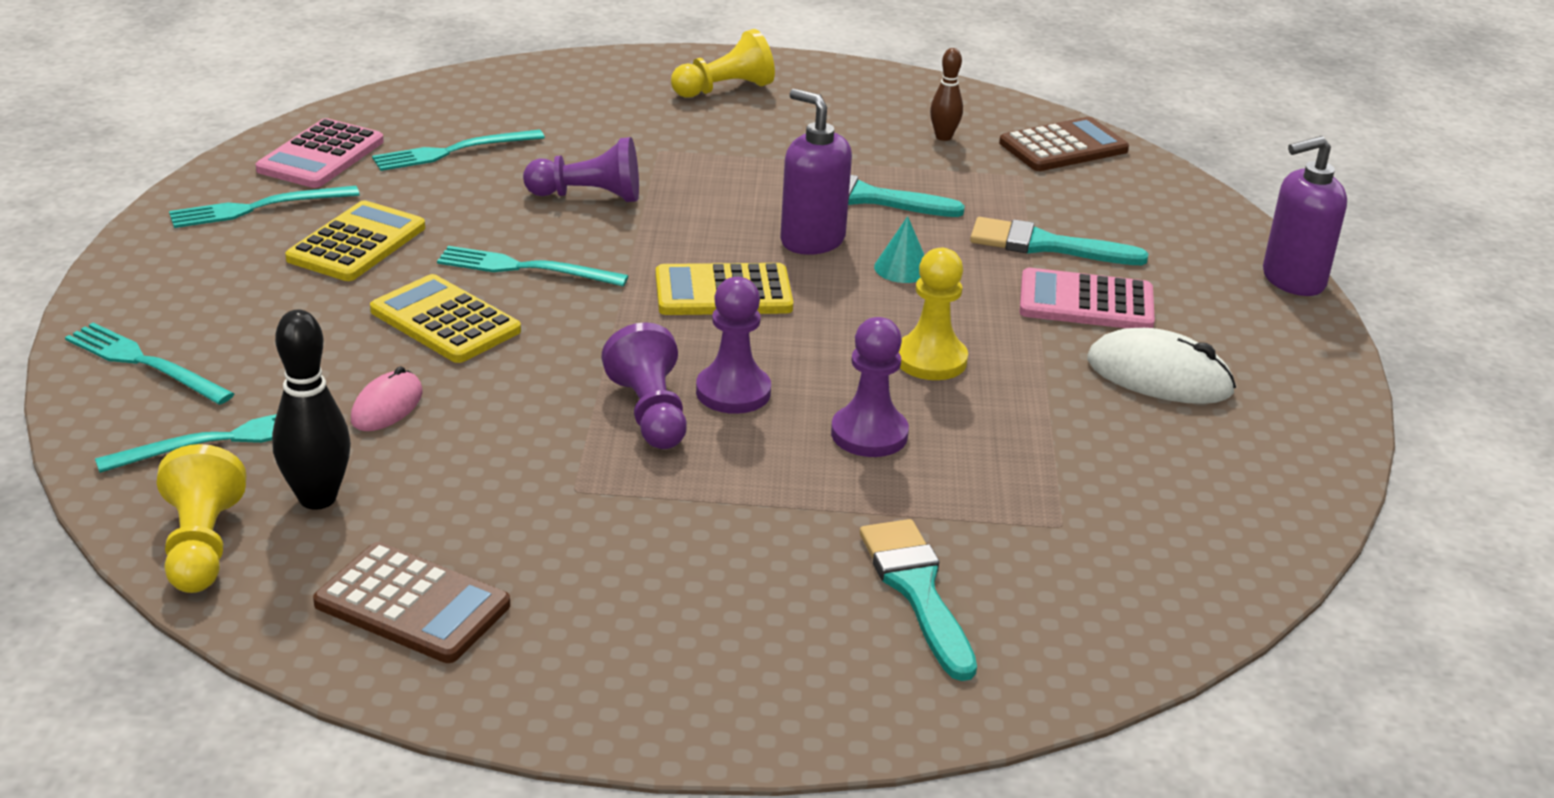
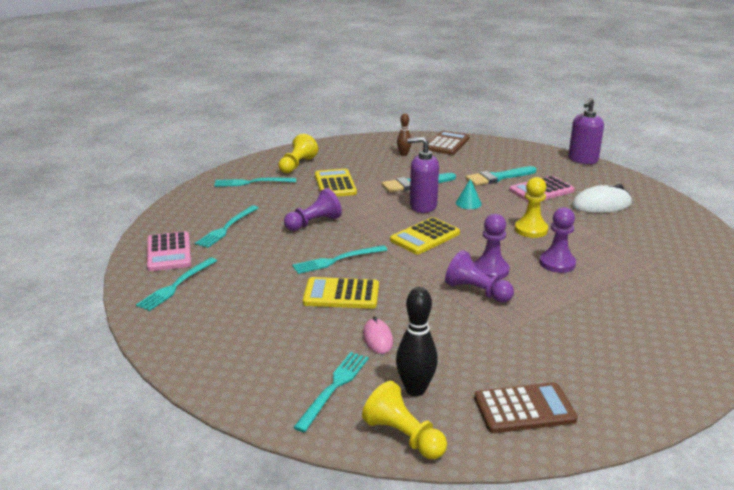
camera: 35 degrees left, 5 degrees down
(145, 363) = (239, 374): turquoise fork -> turquoise fork (252, 182)
(356, 243) = (249, 281): yellow calculator -> yellow calculator (335, 184)
(917, 590) = (661, 307): turquoise brush -> none

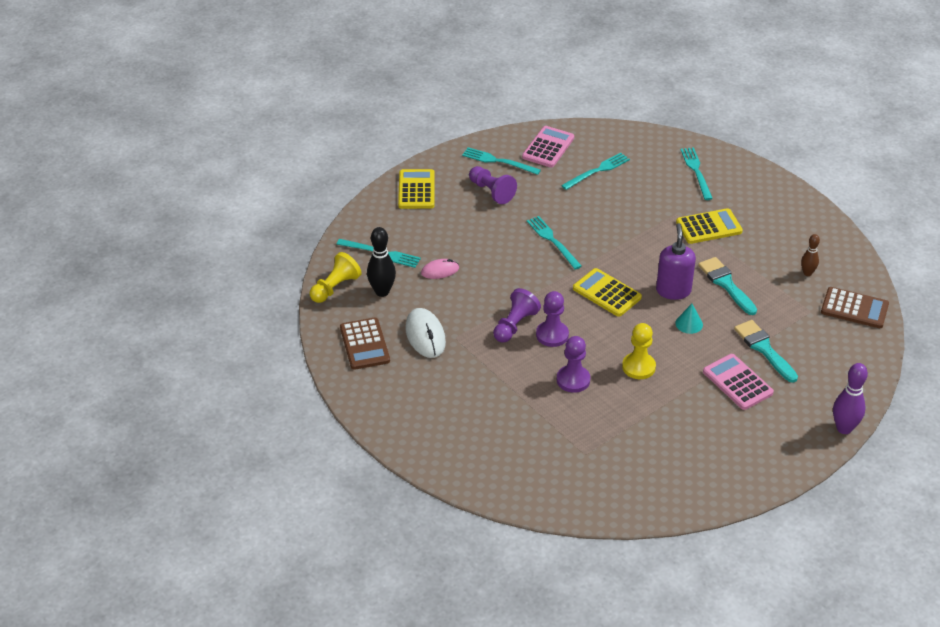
camera: 85 degrees right, 15 degrees up
(169, 252) = (548, 147): pink calculator -> pink calculator turned 135 degrees clockwise
(227, 228) = (597, 171): turquoise fork -> turquoise fork turned 120 degrees clockwise
(297, 165) = (749, 196): yellow pawn -> none
(314, 223) = (618, 221): purple pawn -> purple pawn (491, 192)
(341, 294) = (498, 248): yellow calculator -> yellow calculator (416, 190)
(582, 160) = (844, 428): purple soap dispenser -> purple bowling pin
(601, 205) = (713, 428): white mouse -> white mouse (425, 335)

